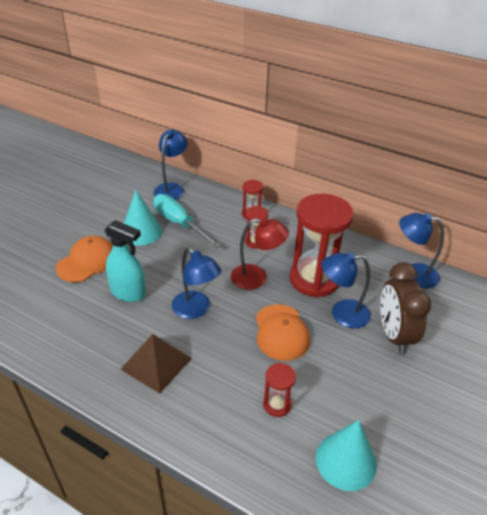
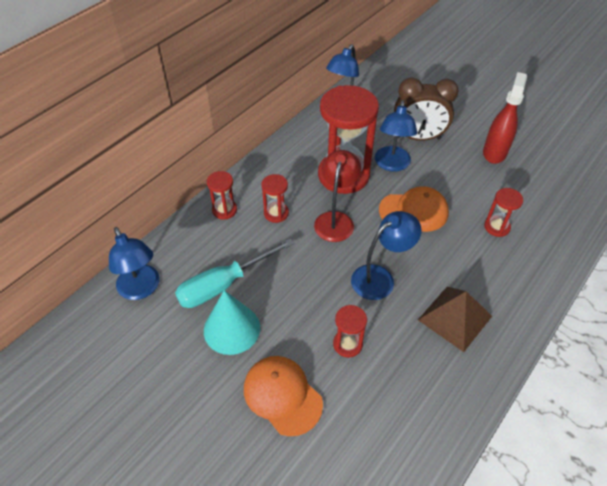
camera: 80 degrees left, 10 degrees up
(128, 293) = (347, 344): turquoise spray bottle -> red hourglass
(171, 188) = (141, 289): blue lamp -> blue lamp turned 150 degrees counterclockwise
(346, 460) = (544, 193): turquoise cone -> none
(401, 409) = (494, 152): none -> red spray bottle

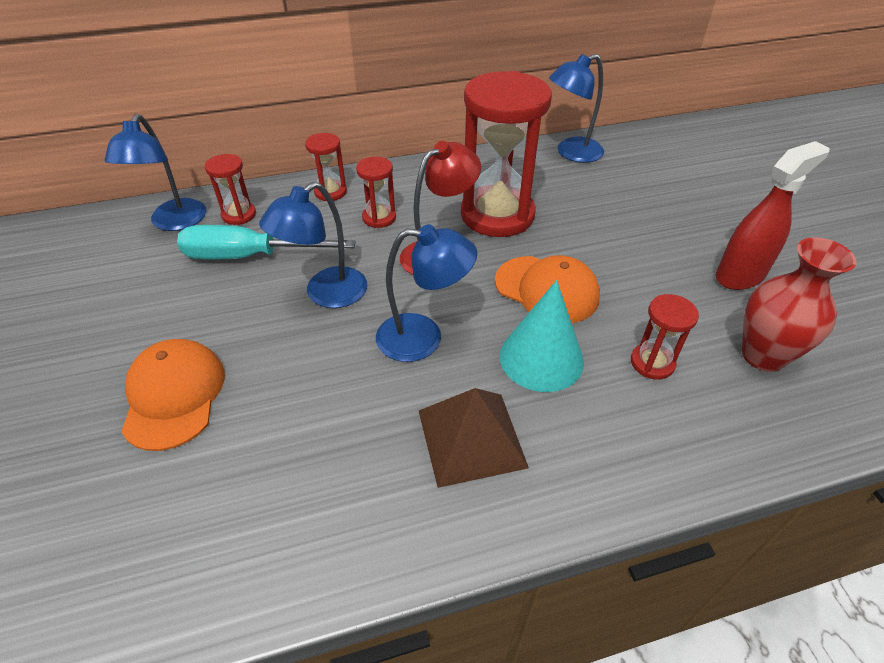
camera: 35 degrees right, 5 degrees down
(232, 329) = (207, 300): turquoise cone -> turquoise cone (541, 358)
(347, 344) = (304, 386): red hourglass -> red hourglass (239, 215)
(391, 165) = (571, 229): blue lamp -> blue lamp (326, 294)
(418, 137) = (638, 216): brown clock -> none
(537, 195) = (763, 356): none -> red vase

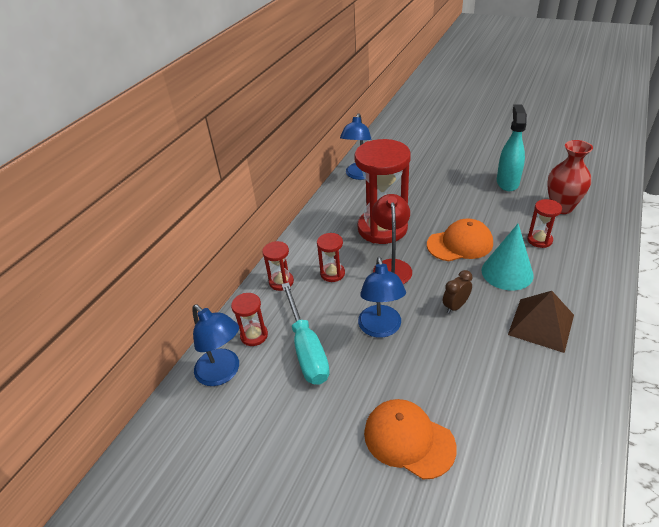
camera: 45 degrees left, 5 degrees down
(250, 256) = (306, 348): turquoise screwdriver -> turquoise screwdriver turned 60 degrees counterclockwise
(423, 338) = (455, 306): blue lamp -> brown clock
(740, 275) = (507, 182): red spray bottle -> turquoise spray bottle

